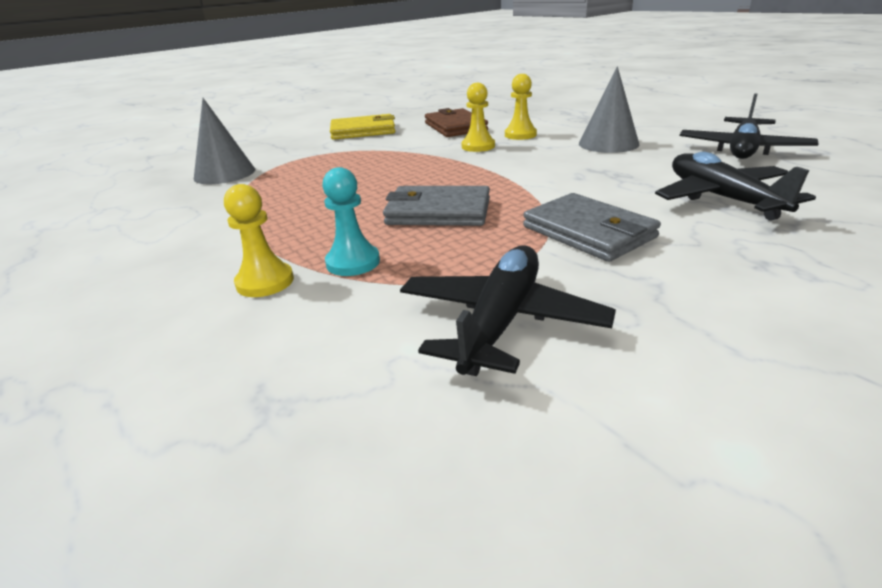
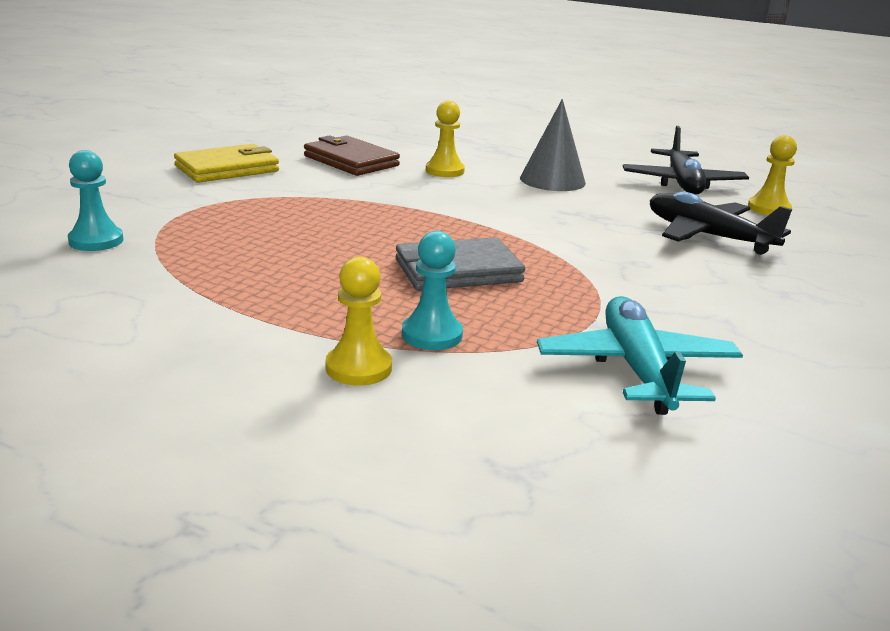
camera: 30 degrees left, 5 degrees down
(224, 174) = (96, 241): grey cone -> turquoise pawn
(478, 146) = (411, 187): yellow pawn -> yellow pawn (768, 209)
(500, 321) = (636, 369): black plane -> turquoise plane
(588, 232) = (627, 279): grey wallet -> none

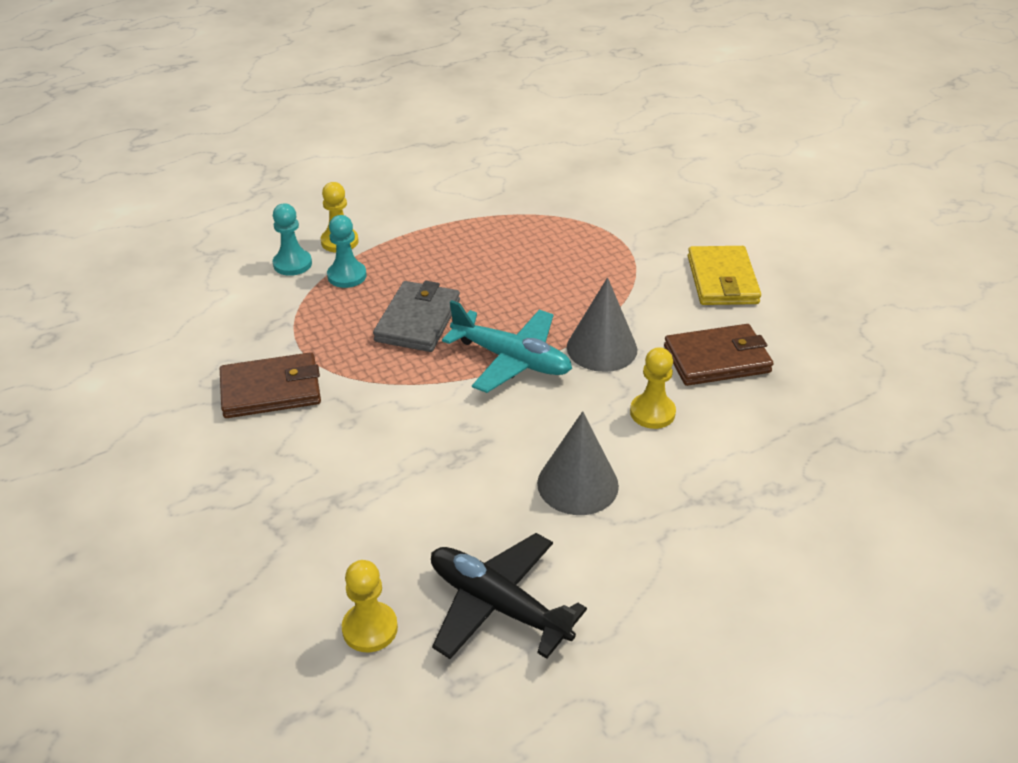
camera: 125 degrees right, 15 degrees up
(96, 241) = (583, 198): turquoise pawn -> turquoise pawn (292, 264)
(389, 194) = (602, 348): none -> grey cone
(636, 369) = (235, 331): turquoise plane -> turquoise plane (511, 359)
(672, 310) = (271, 390): none -> brown wallet
(707, 236) = (354, 507): black plane -> none

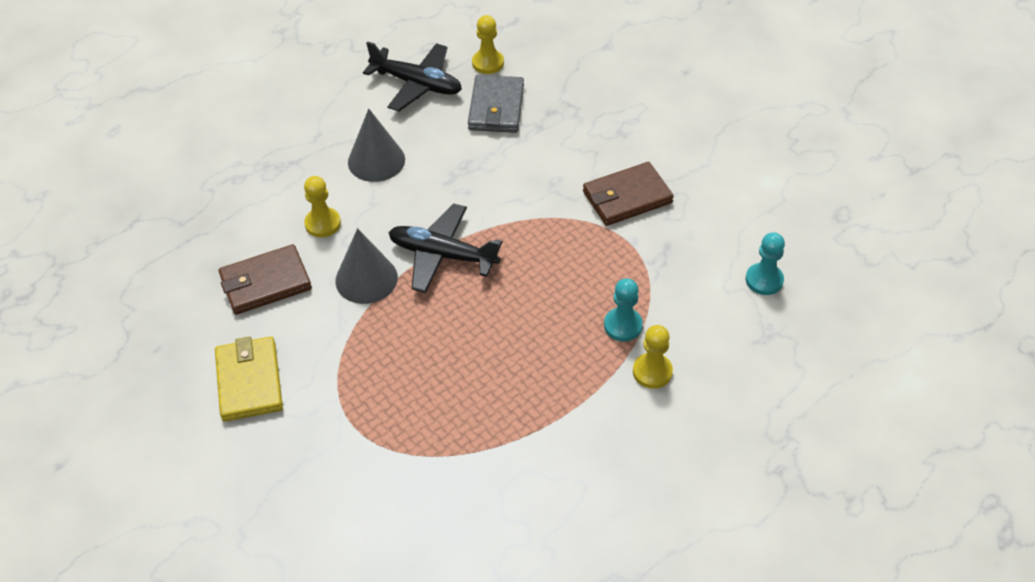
camera: 170 degrees right, 10 degrees up
(292, 264) = (683, 332): turquoise pawn -> turquoise pawn (764, 280)
(418, 320) = (535, 283): grey wallet -> grey wallet (496, 107)
(511, 359) = (442, 255): turquoise plane -> black plane

